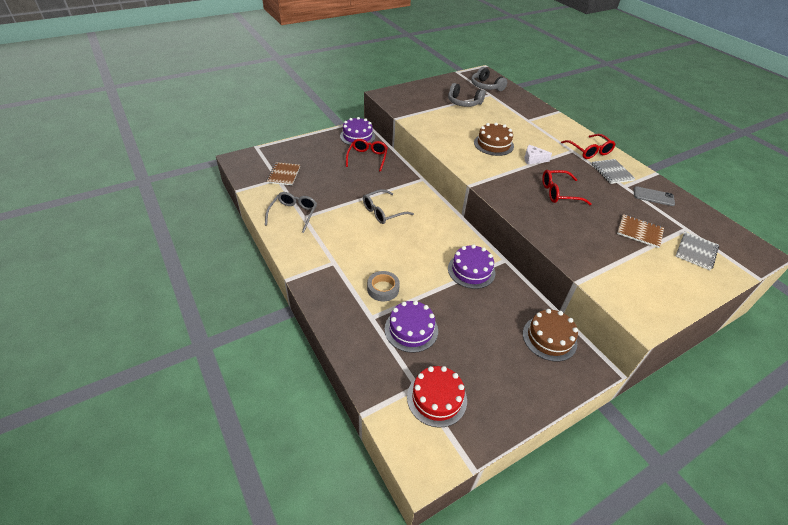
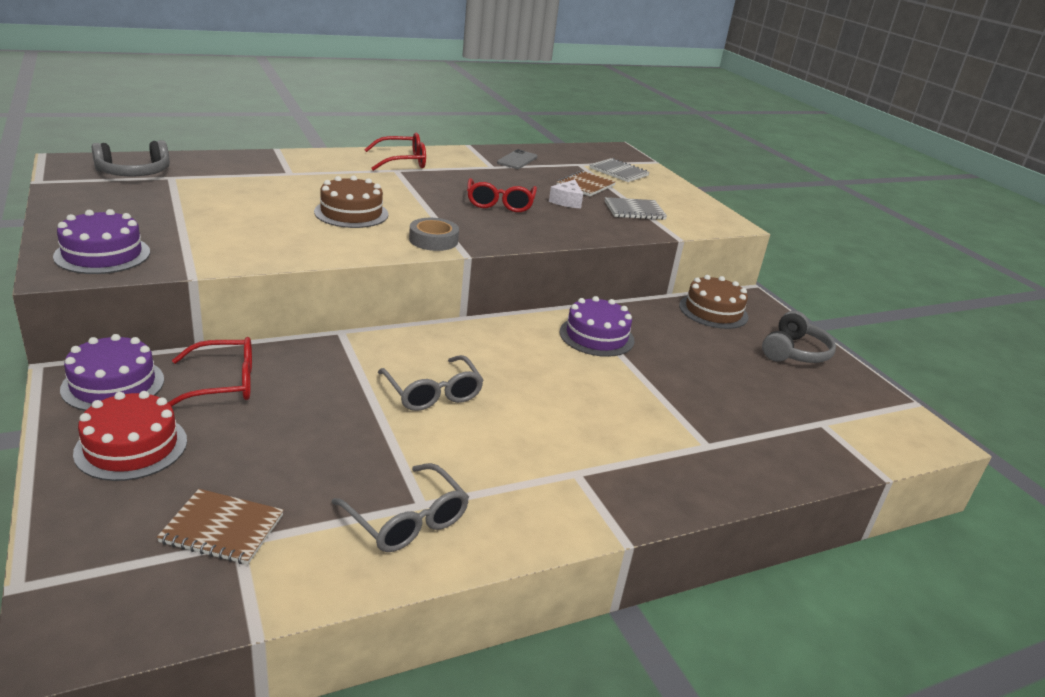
camera: 85 degrees left, 15 degrees down
(293, 214) = (407, 520): grey glasses -> grey glasses turned 150 degrees counterclockwise
(367, 158) = (223, 383): red glasses -> red glasses turned 150 degrees clockwise
(383, 289) = (642, 424): grey tape -> grey tape (433, 240)
(411, 329) = (724, 411): purple cake -> purple cake (102, 254)
(436, 398) = (834, 410): red cake -> red cake (131, 446)
(463, 102) = (182, 203): grey headphones -> grey headphones (794, 352)
(533, 159) = (409, 198): white cheese -> white cheese (567, 201)
(612, 172) = (459, 164): grey notebook -> grey notebook (634, 210)

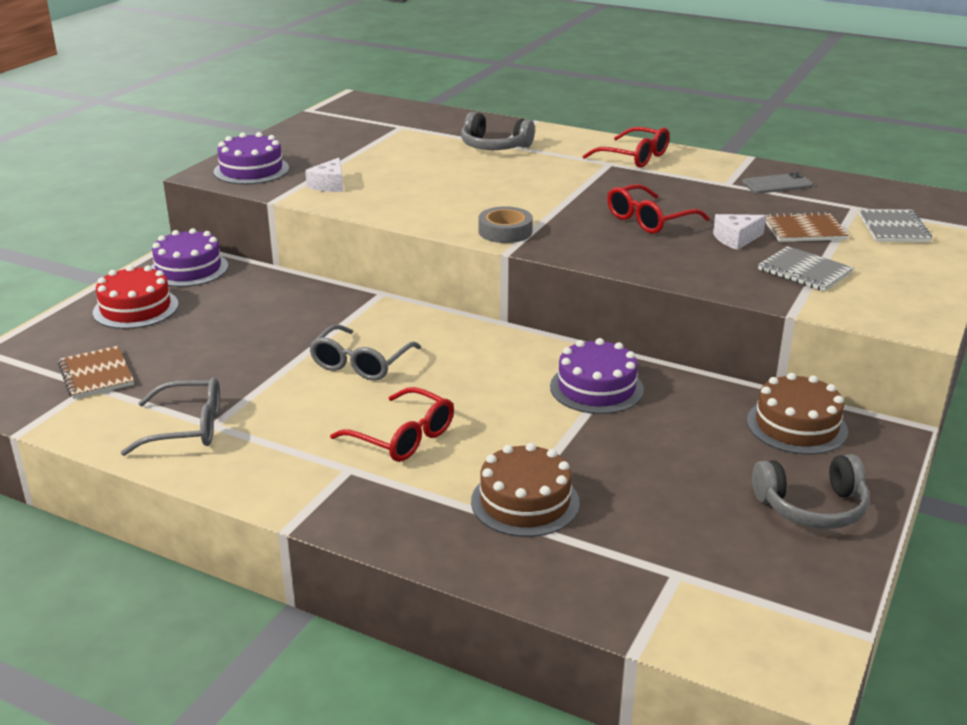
camera: 55 degrees right, 0 degrees up
(134, 173) = (382, 117): grey headphones -> grey headphones (494, 146)
(215, 245) = (329, 185): none -> white cheese
(223, 383) = (244, 295): red glasses -> red glasses (403, 437)
(351, 213) = (482, 189): brown cake -> brown cake (525, 502)
(407, 520) = (187, 428): grey glasses -> grey glasses turned 105 degrees counterclockwise

